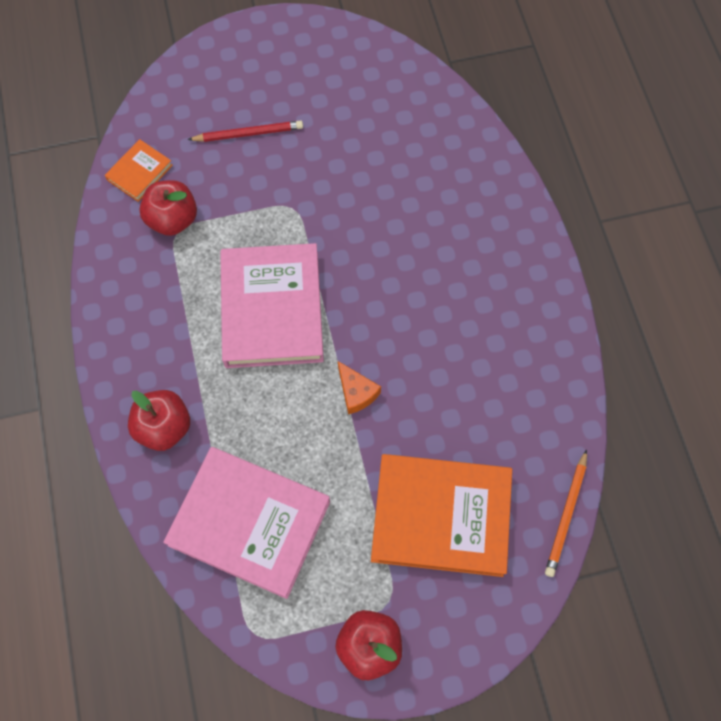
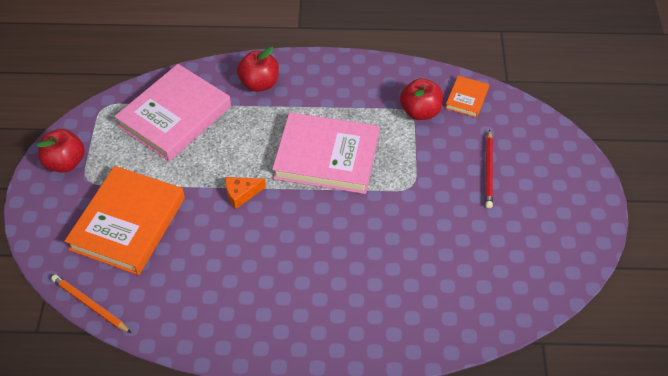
camera: 105 degrees right, 15 degrees down
(139, 172) = (467, 98): orange book -> orange book turned 60 degrees clockwise

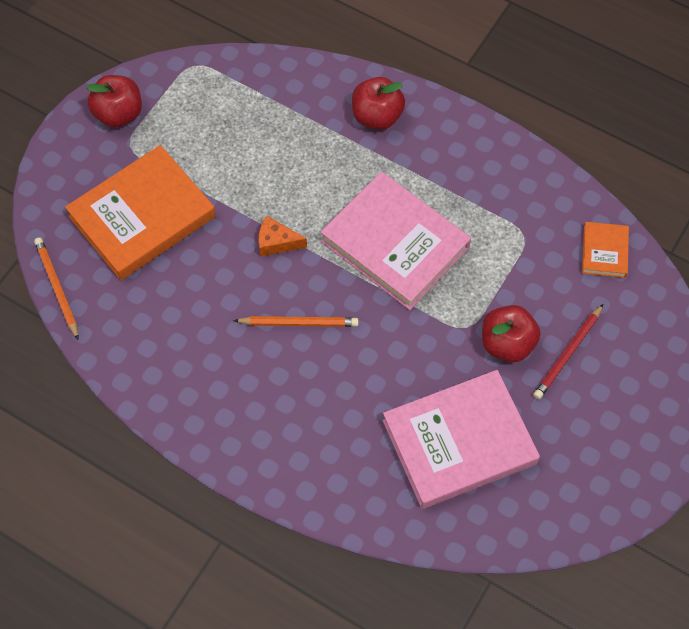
camera: 30 degrees right, 10 degrees up
(175, 116) = (261, 113): pink book -> pink book (459, 442)
(293, 240) = (298, 323): none -> orange pencil
(420, 111) = (538, 241): red apple -> red apple (507, 344)
(467, 98) = (604, 251): orange book -> orange book turned 45 degrees counterclockwise

